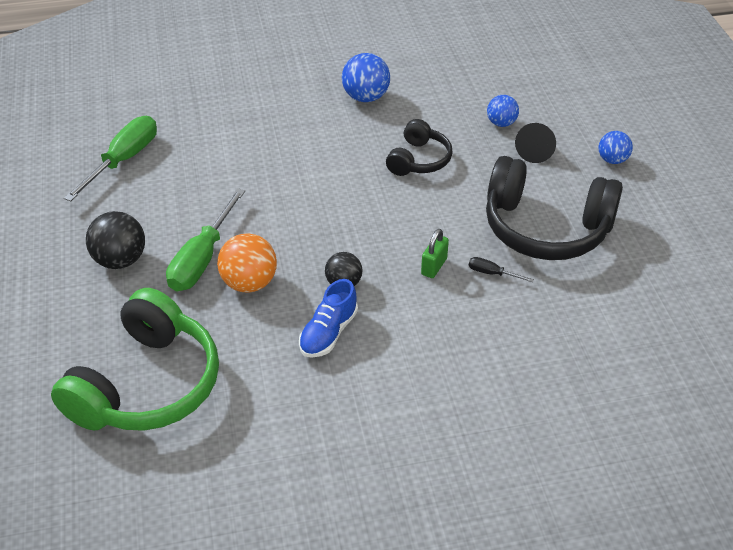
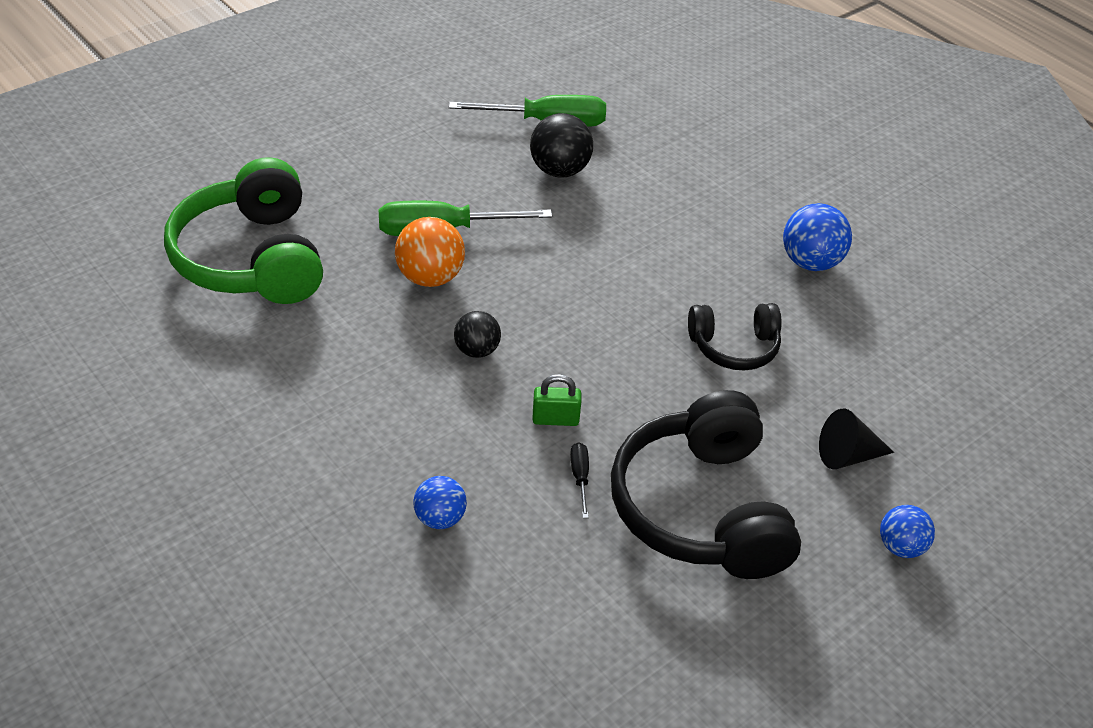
camera: 60 degrees right, 0 degrees up
(120, 260) = (403, 177): black ball -> black ball (559, 170)
(147, 385) = (252, 258): green headphones -> green headphones turned 75 degrees clockwise
(328, 333) = (394, 363): blue shoe -> none
(501, 123) = (874, 404): blue ball -> blue ball (440, 518)

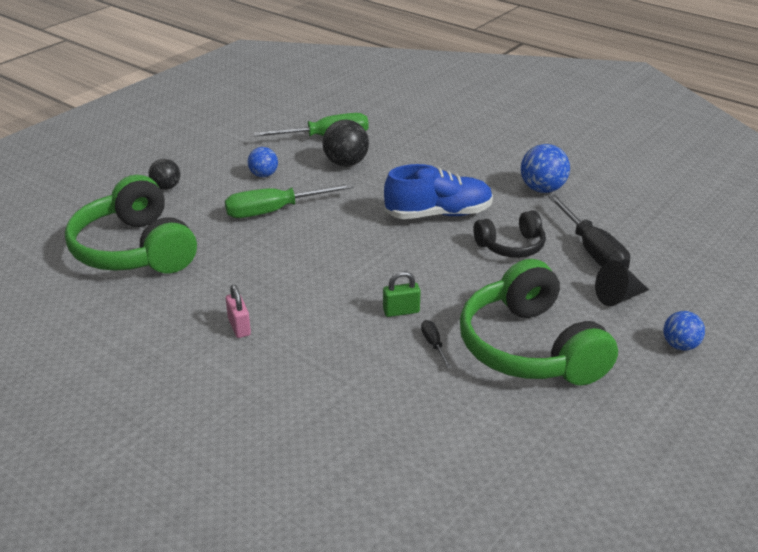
camera: 10 degrees left, 10 degrees down
(347, 401) = (239, 327): none -> pink padlock
(430, 277) = (275, 240): orange ball -> none
(440, 518) = (338, 390): blue ball -> blue ball (263, 175)
(477, 350) = (326, 279): black ball -> black ball (166, 187)
(655, 277) = (438, 214): none -> blue shoe
(701, 508) = (530, 348): black headphones -> green headphones
(841, 375) = (592, 250): none -> black screwdriver

